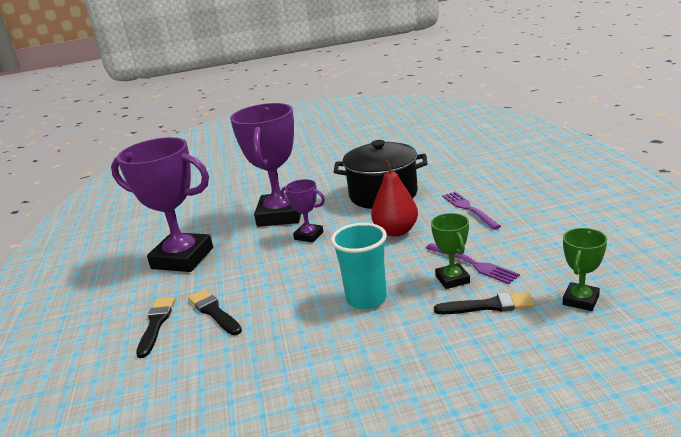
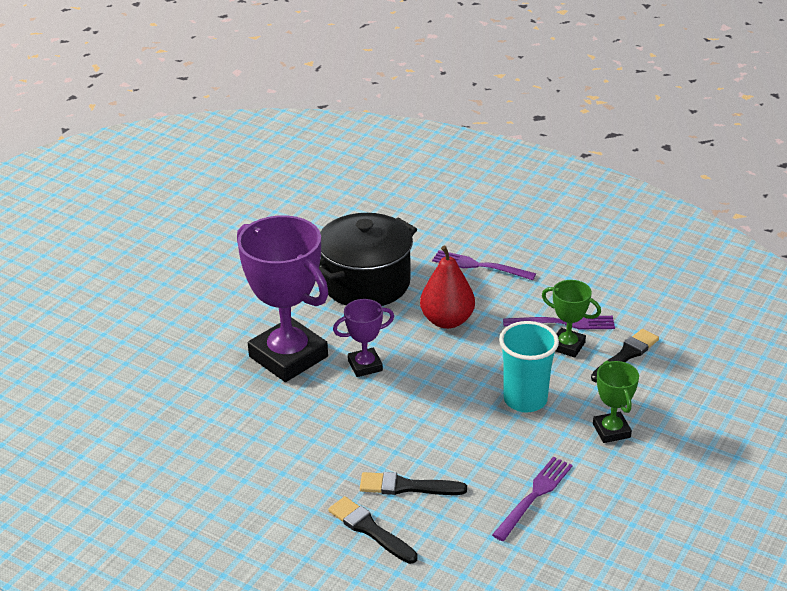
camera: 50 degrees left, 10 degrees up
(182, 258) = (264, 458): purple trophy -> none
(268, 363) = (534, 495): none -> purple fork
(581, 300) = (680, 318): green trophy -> green trophy (611, 431)

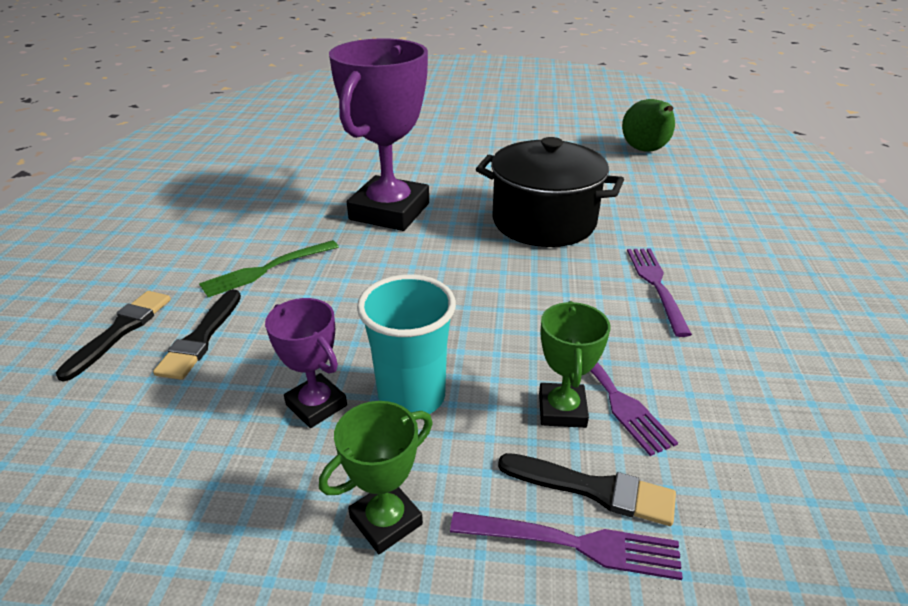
camera: 65 degrees right, 0 degrees up
(293, 190) = (645, 150): none -> green pear
(334, 442) = (266, 270): none -> green fork
(365, 366) = (403, 256): purple trophy -> purple trophy (316, 405)
(407, 486) = (201, 338): black brush -> black brush turned 150 degrees counterclockwise
(447, 320) = (526, 289): red pear -> none
(534, 495) = (201, 462): purple fork -> purple fork (574, 543)

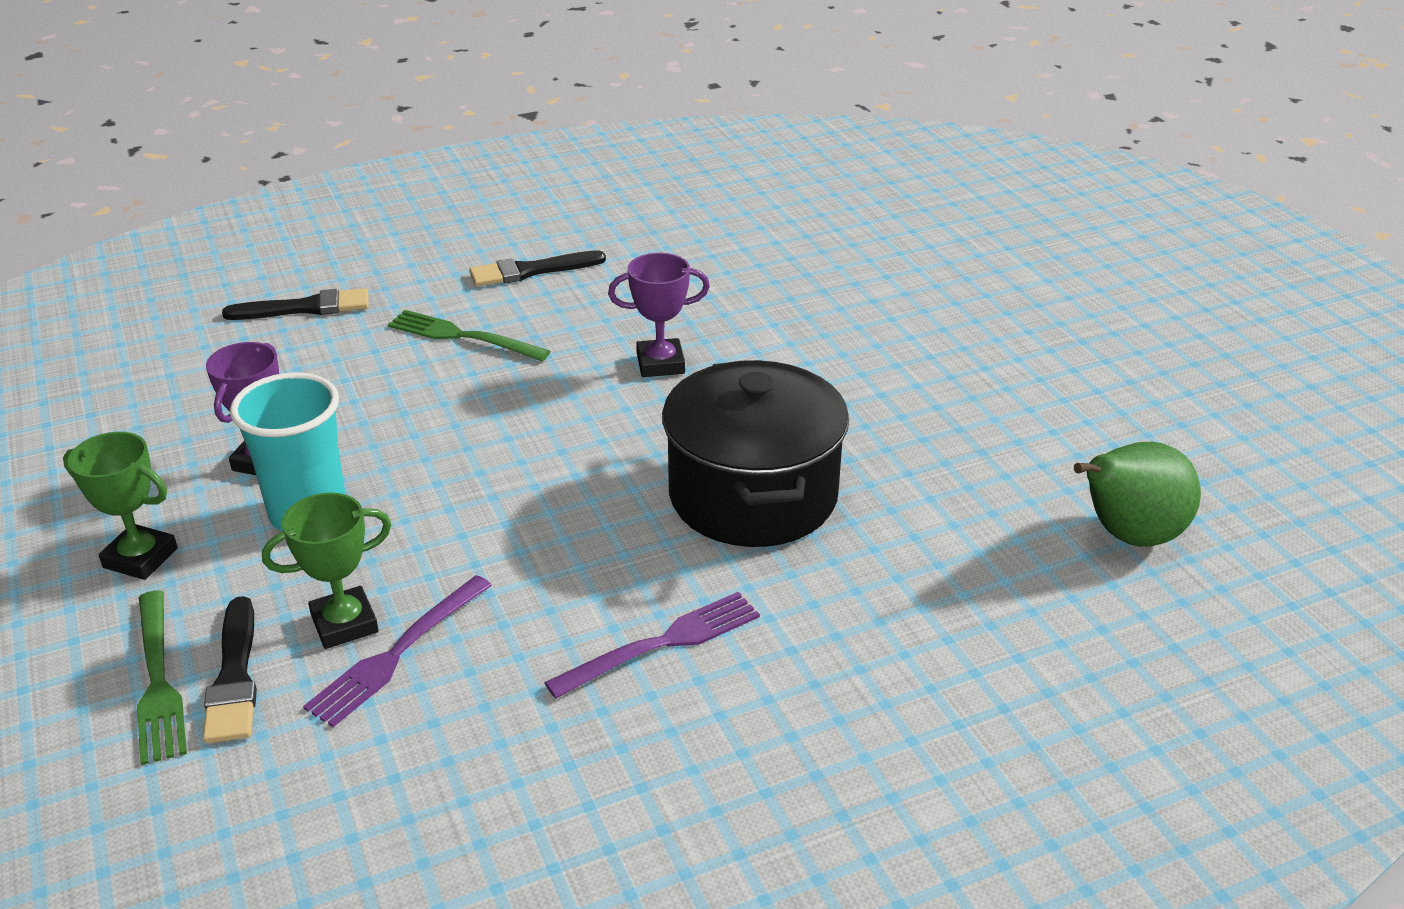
camera: 60 degrees right, 0 degrees up
(201, 338) = (321, 354): black brush -> black brush (531, 271)
(390, 211) = (660, 364): purple trophy -> purple trophy, size x0.48
(574, 543) = (158, 681): purple fork -> green fork

